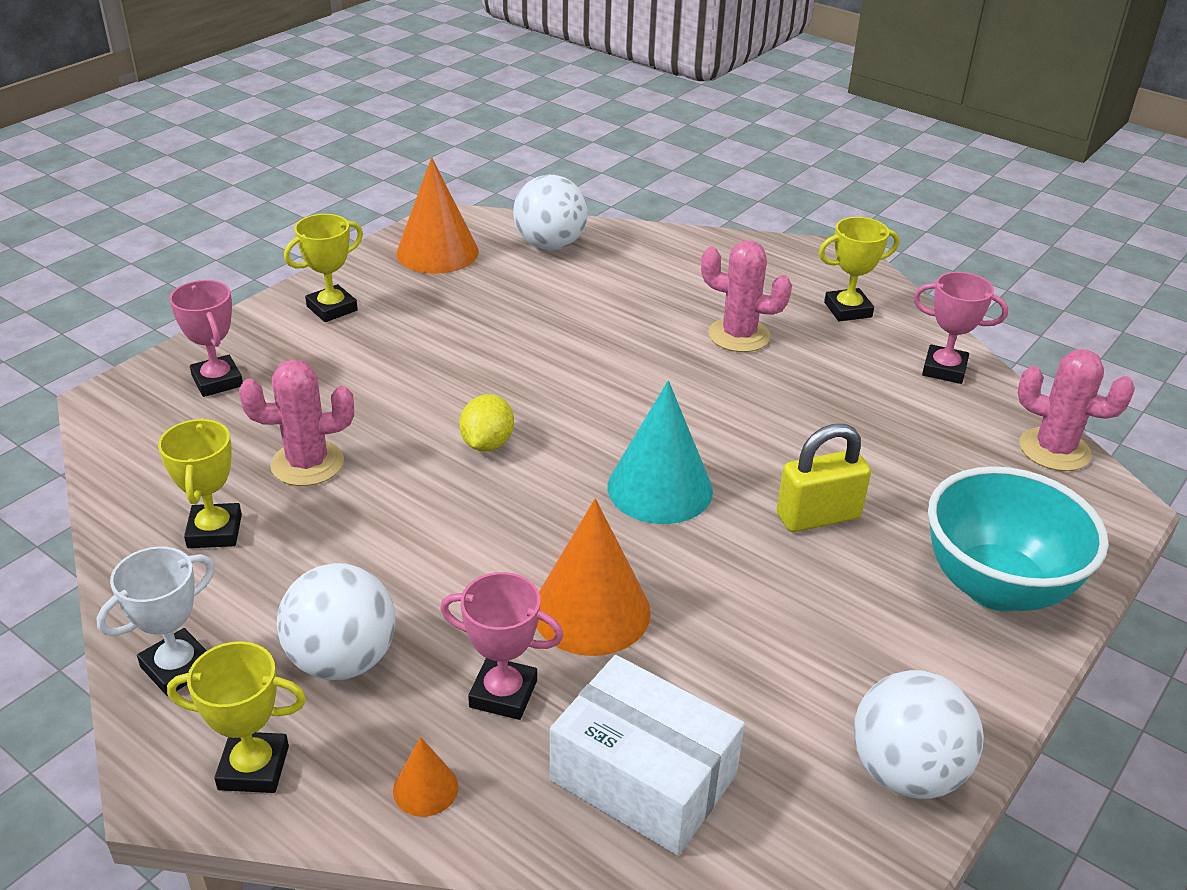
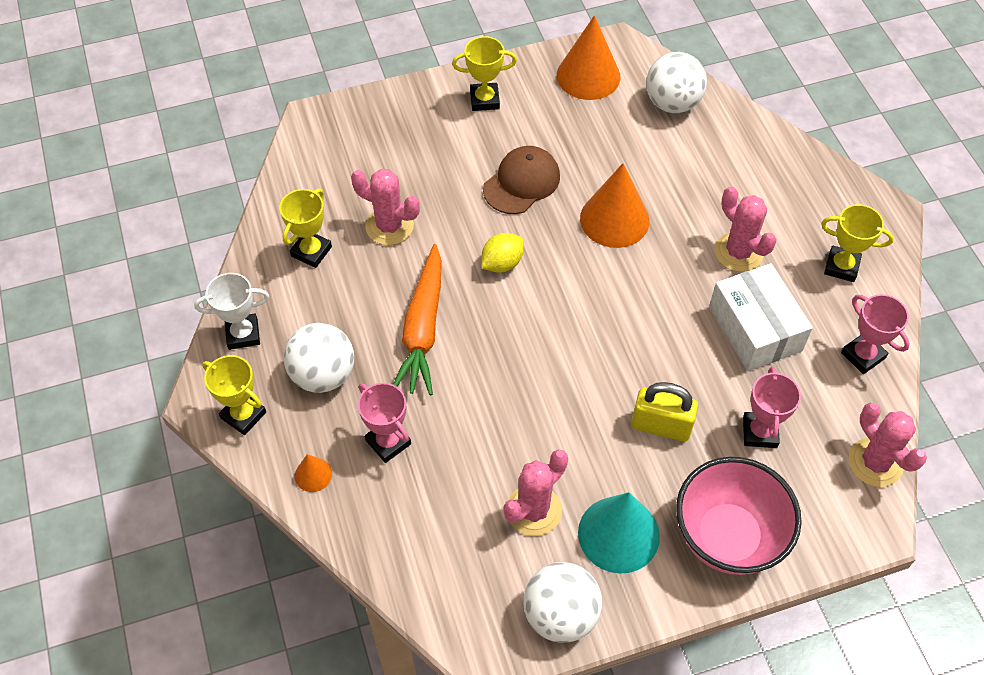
camera: 35 degrees right, 20 degrees up
(217, 381) = (379, 133): pink trophy -> pink trophy (759, 432)
(442, 548) = (422, 329): none -> orange carrot
(443, 363) = (522, 182): none -> brown cap
(591, 610) = (472, 416): orange cone -> orange cone (614, 219)
(643, 777) = (421, 533): white box -> white box (755, 329)
(660, 488) = (580, 352): turquoise cone -> turquoise cone (618, 534)
(761, 673) = (533, 510): none -> pink cactus
(996, 587) = (727, 537): turquoise bowl -> pink bowl

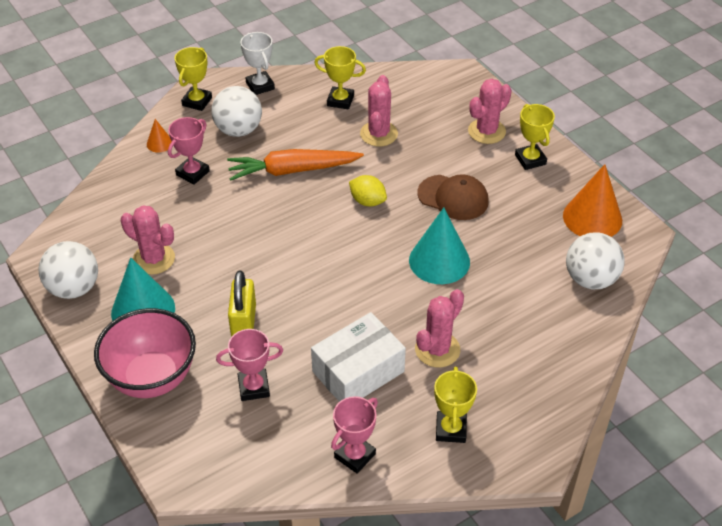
camera: 75 degrees right, 10 degrees down
(614, 219) = (439, 261): orange cone -> turquoise cone
(875, 462) = (243, 475): pink cactus -> pink cactus (486, 131)

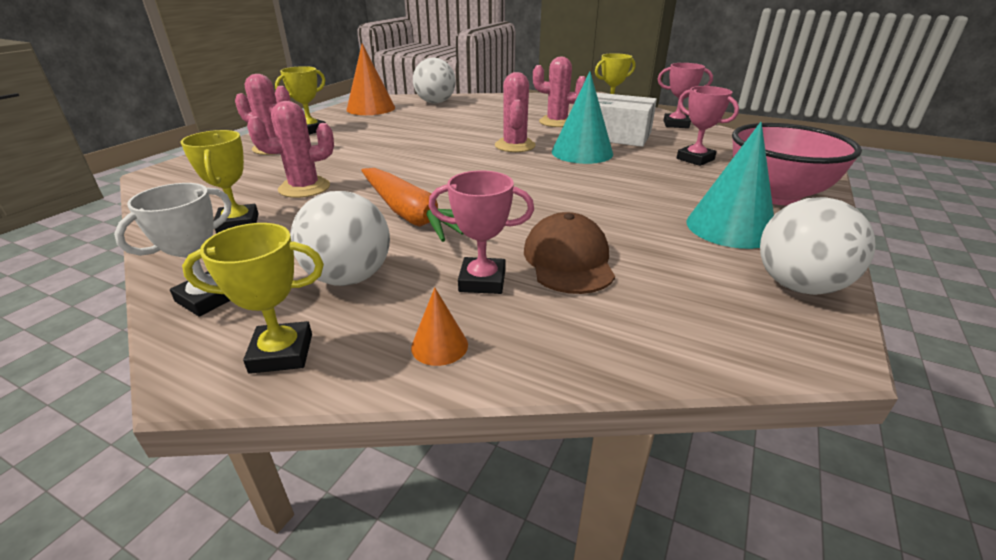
camera: 120 degrees left, 15 degrees down
(154, 259) = (662, 249): pink cactus -> pink cactus (515, 146)
(243, 321) = (648, 179): yellow padlock -> none
(367, 201) = (425, 170): yellow lemon -> none
(439, 261) = (470, 135): turquoise cone -> turquoise cone (582, 152)
(453, 197) = (386, 143): brown cap -> brown cap (568, 260)

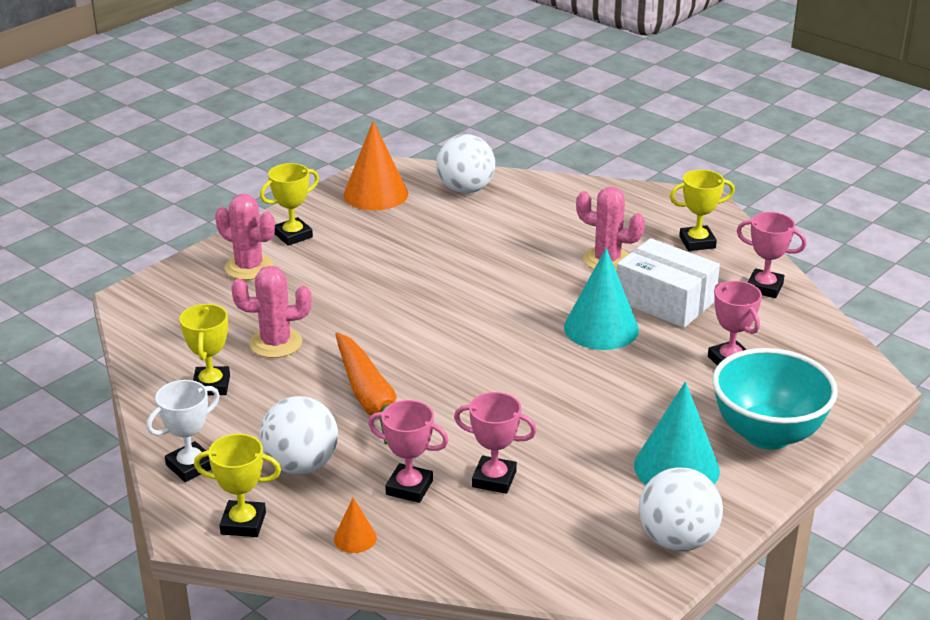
camera: 15 degrees right, 0 degrees up
(515, 146) = (527, 303): pink cactus -> none
(568, 260) = (494, 479): brown cap -> pink trophy
(775, 196) = (767, 434): pink bowl -> turquoise bowl

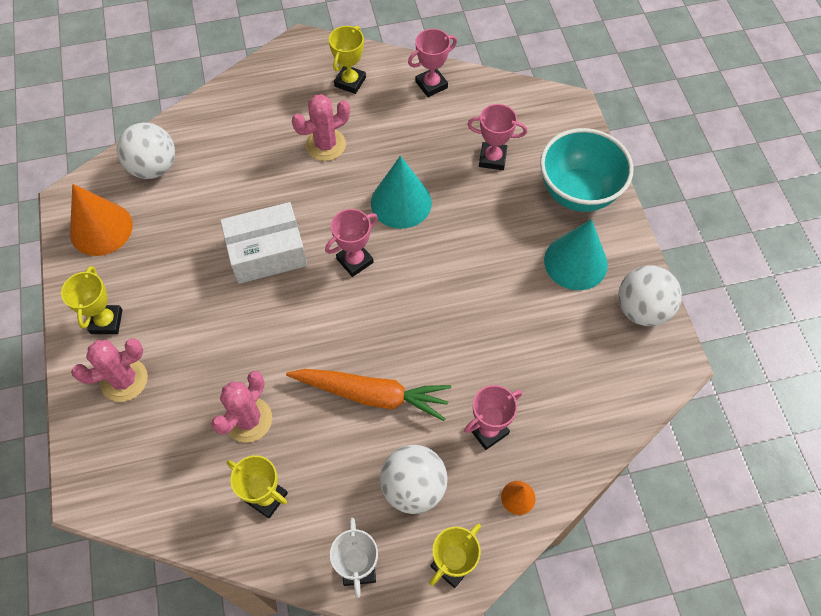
camera: 55 degrees left, 30 degrees up
(494, 479) = (515, 372): pink trophy -> pink trophy (355, 260)
(665, 301) = (400, 146): white box -> white box (267, 252)

